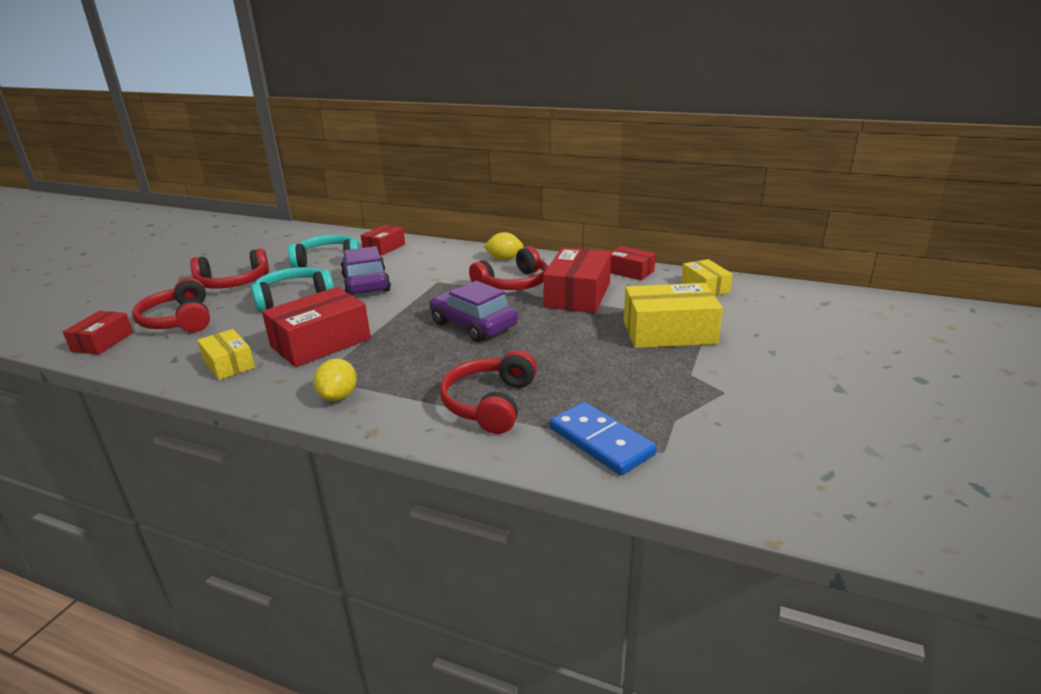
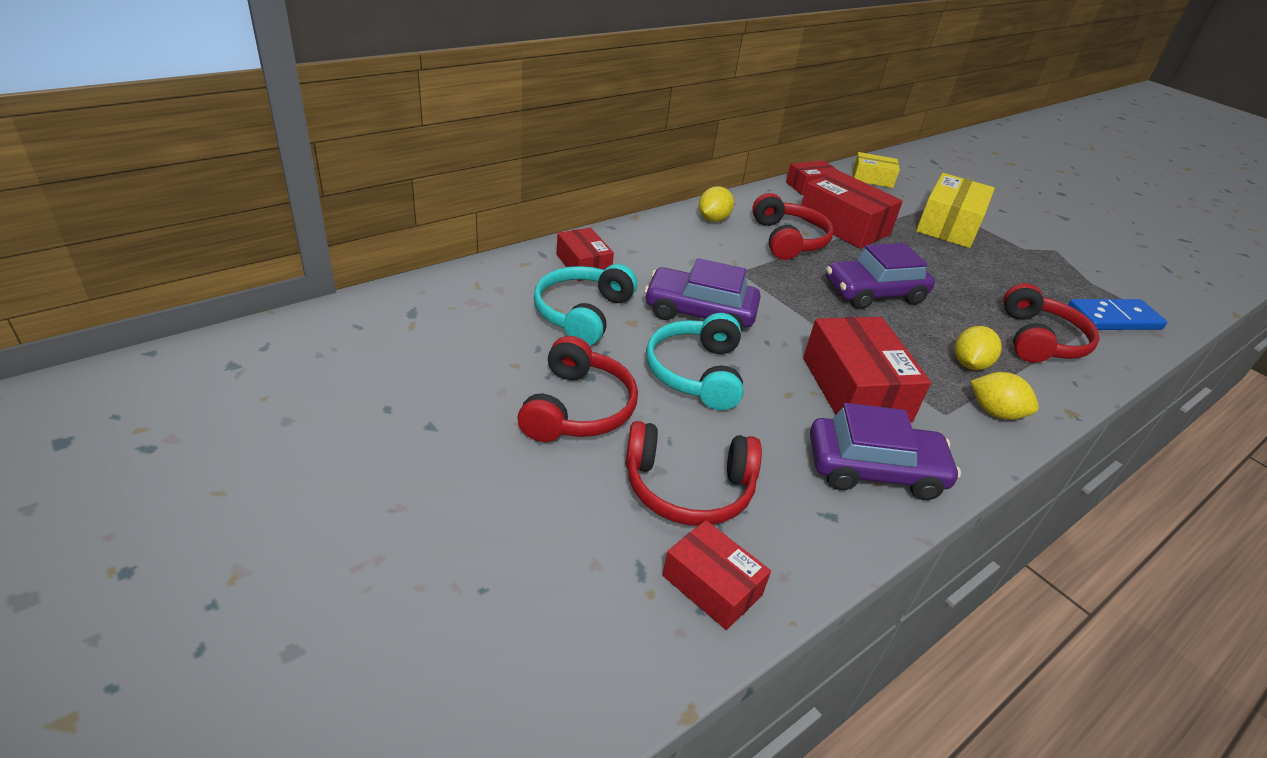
camera: 65 degrees left, 10 degrees up
(229, 364) = (874, 469): yellow box -> purple car
(403, 377) = (969, 364): none -> yellow lemon
(489, 403) = (1040, 340): red headphones -> red headphones turned 120 degrees counterclockwise

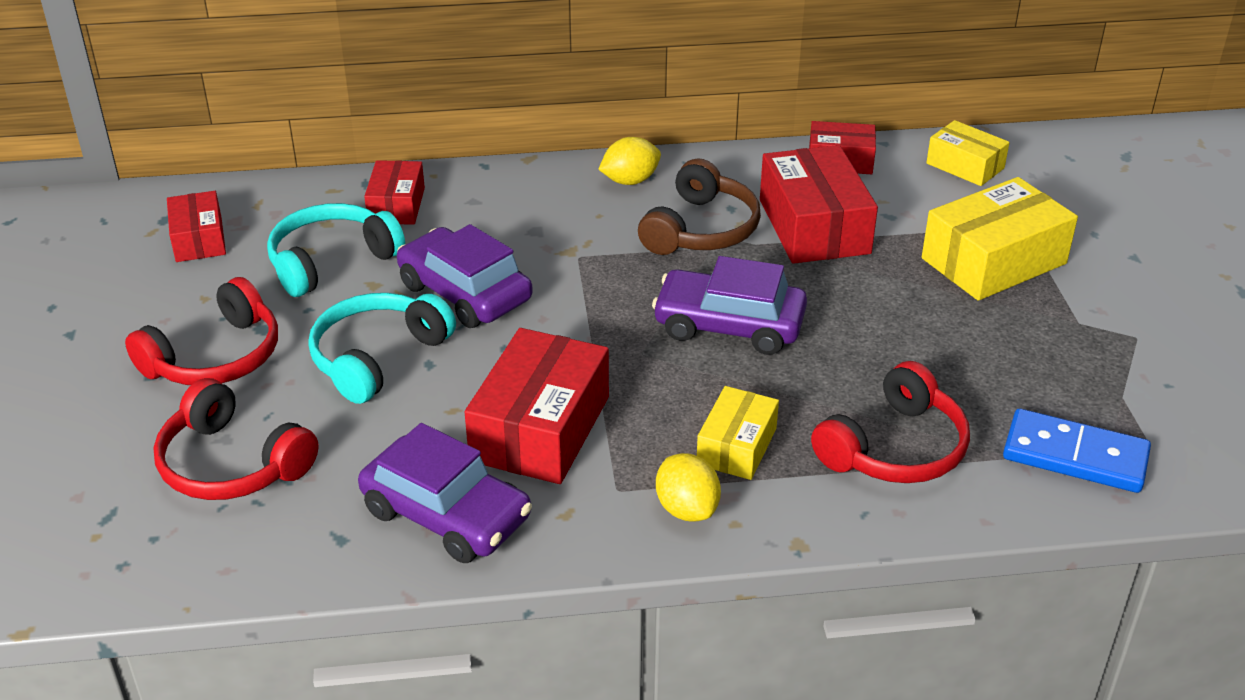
camera: 35 degrees right, 0 degrees up
(712, 585) = (153, 551): red box -> red box (199, 239)
(788, 240) = (701, 229): red headphones -> brown headphones
(969, 364) = (736, 446): yellow lemon -> yellow box

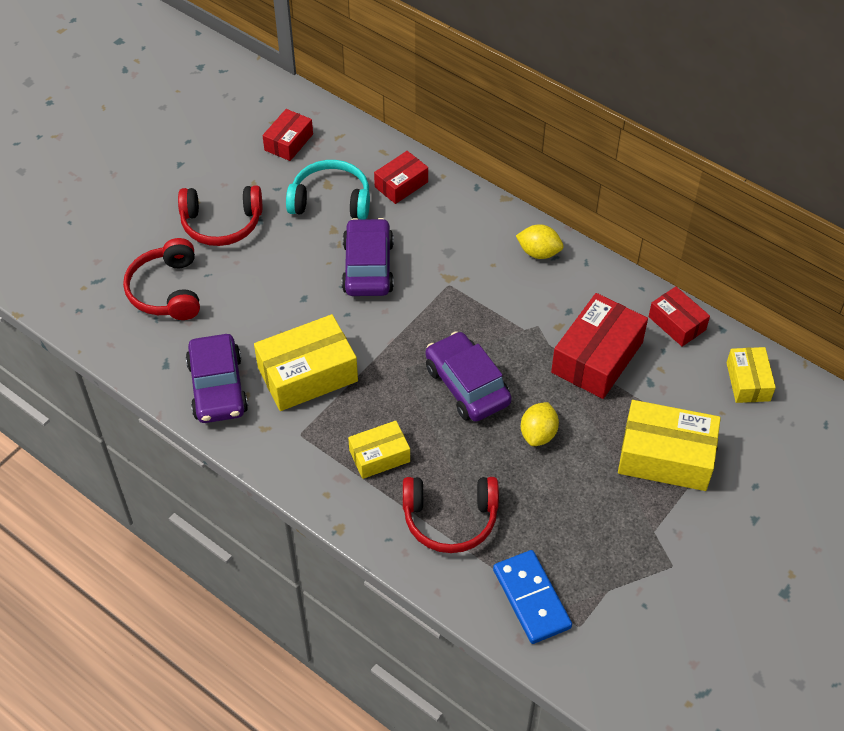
camera: 45 degrees right, 15 degrees up
(377, 357) = (286, 277): turquoise headphones -> none
(540, 429) = (307, 374): red box -> yellow box
(687, 509) = (316, 469): yellow lemon -> yellow lemon (538, 434)
(701, 229) = (533, 314): brown headphones -> none

